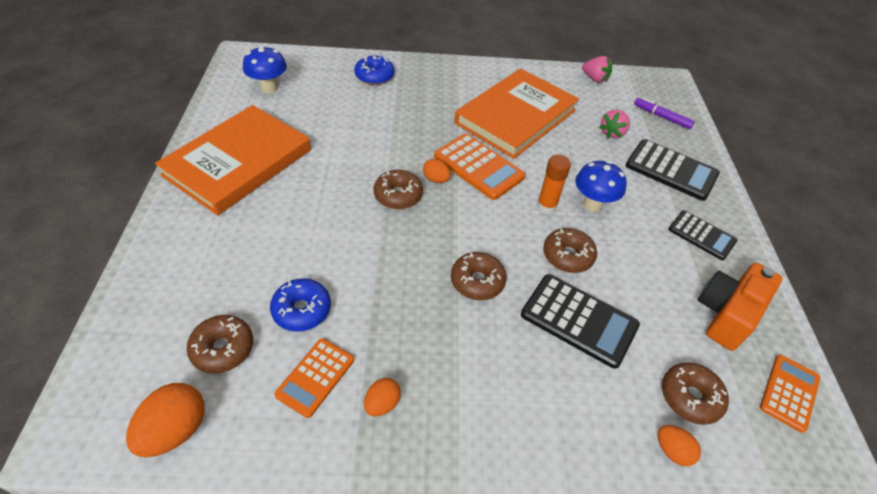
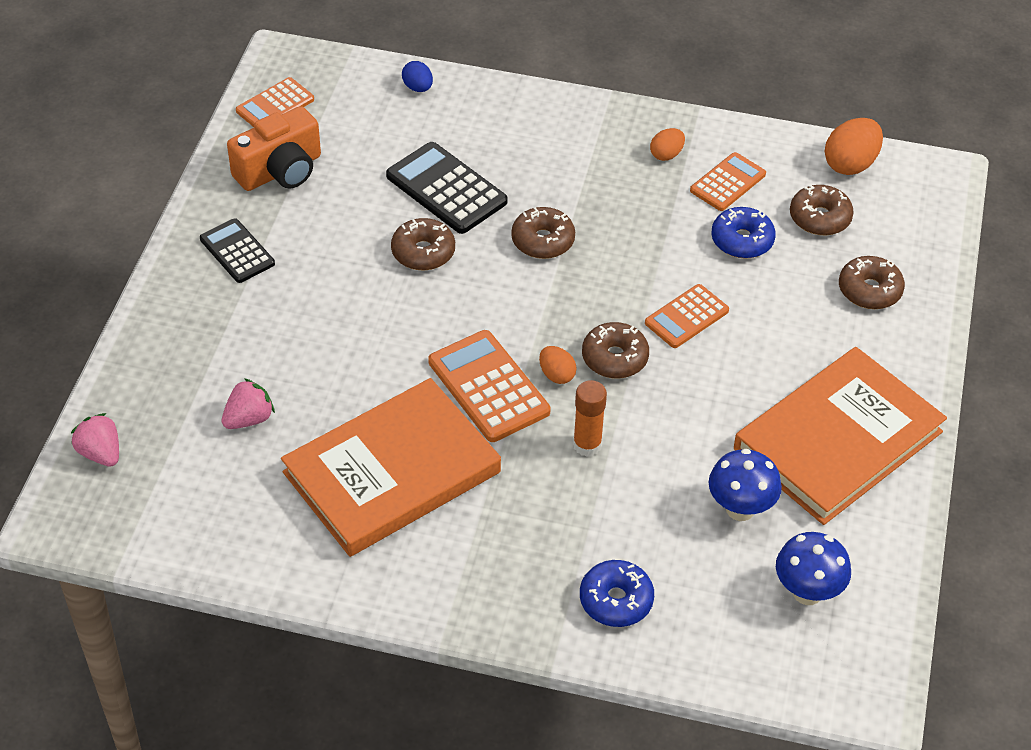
camera: 165 degrees left, 0 degrees up
(348, 232) = (686, 317): none -> orange calculator
(546, 206) = (417, 316): orange glue stick -> orange glue stick (587, 445)
(592, 204) = (353, 309): blue mushroom -> blue mushroom (740, 509)
(594, 79) = (201, 543): pink strawberry -> pink strawberry (100, 453)
(661, 117) = (141, 440): purple marker -> none
(671, 170) = (204, 343): black calculator -> none
(672, 451) = (418, 87): orange egg -> blue egg
(690, 397) = (374, 116): brown donut -> brown donut (869, 290)

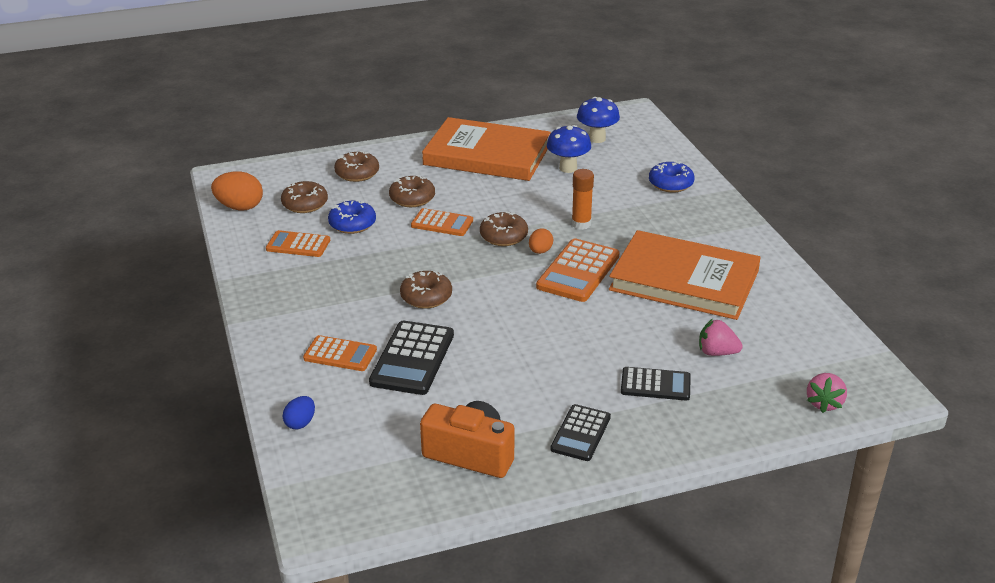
camera: 120 degrees left, 15 degrees down
(249, 340) = (655, 384): none -> black calculator
(275, 105) = (391, 498): orange calculator -> orange calculator (340, 354)
(423, 252) = (489, 343): brown donut -> brown donut (412, 198)
(666, 154) = (288, 276): orange egg -> none

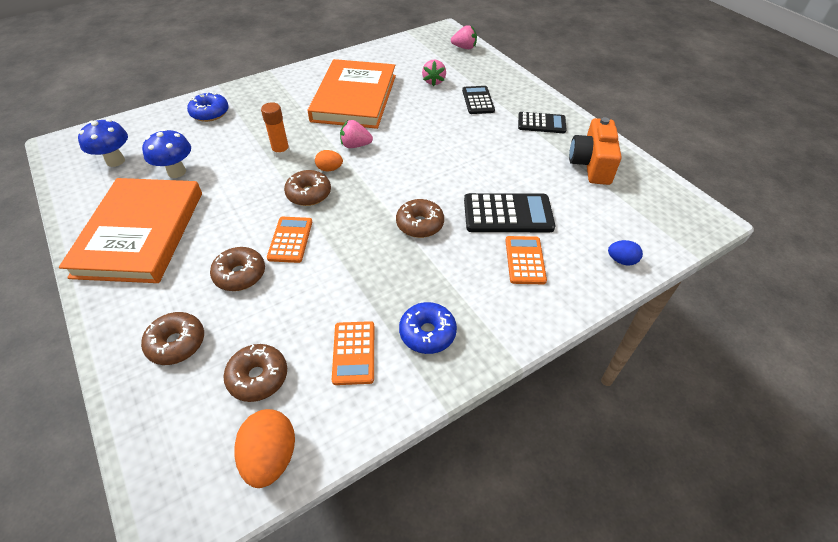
camera: 105 degrees left, 15 degrees up
(352, 224) = (301, 313): blue donut -> blue donut (427, 333)
(578, 271) = (355, 145): orange calculator -> pink strawberry

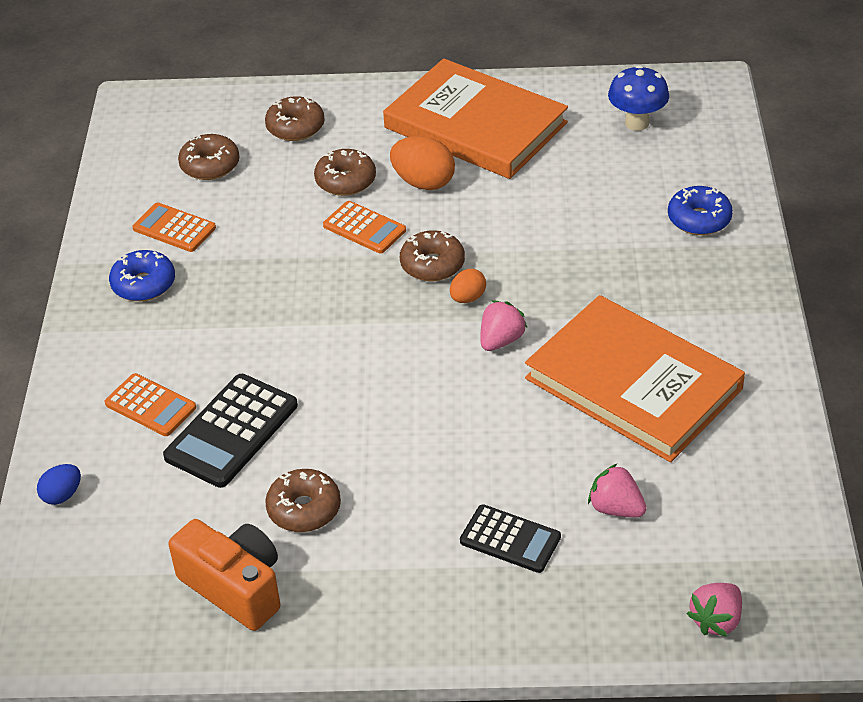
camera: 125 degrees right, 5 degrees down
(176, 172) = (572, 167): blue mushroom -> none
(271, 457) = (131, 156): orange egg -> orange egg (423, 182)
(281, 152) = (543, 264): orange glue stick -> none
(420, 224) = (291, 341): brown donut -> brown donut (304, 509)
(541, 123) = (380, 590): black calculator -> none

